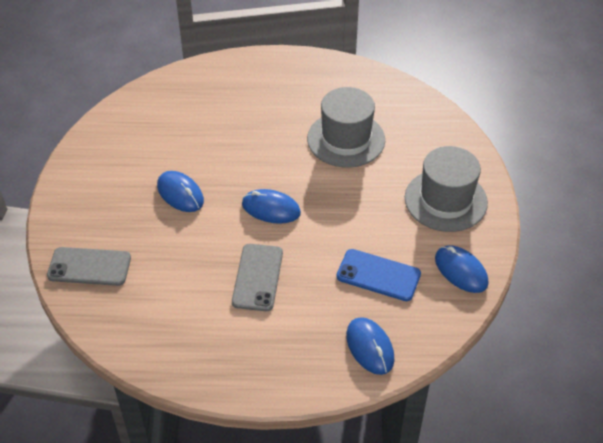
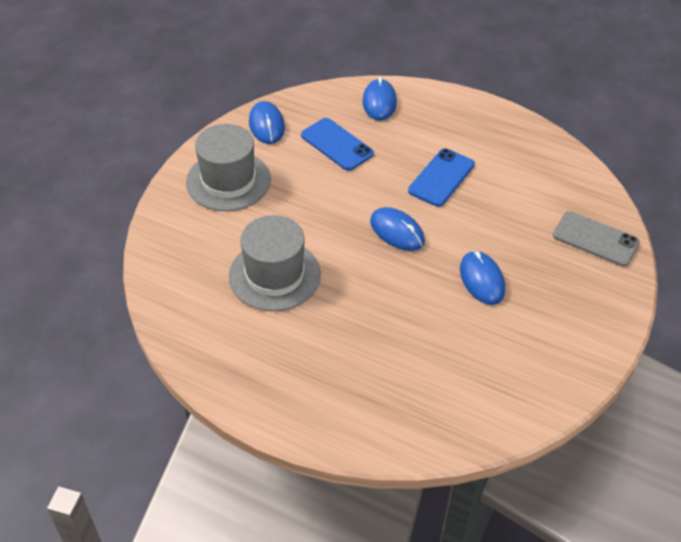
camera: 155 degrees left, 0 degrees up
(257, 277) = (441, 178): grey phone -> blue phone

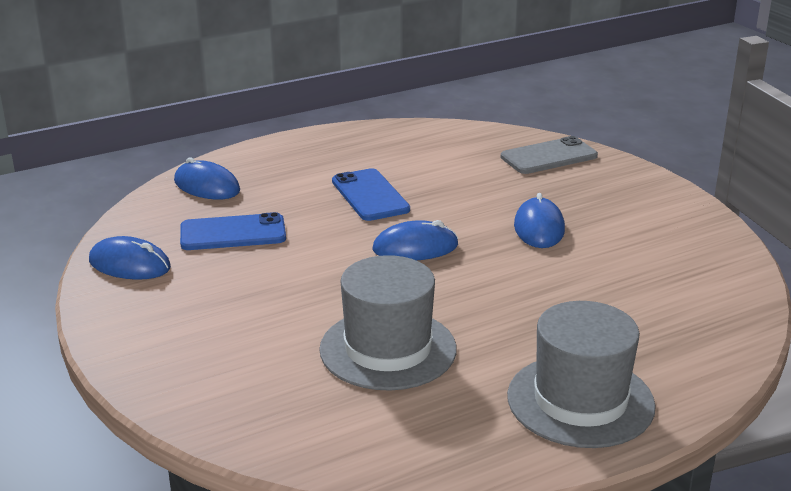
camera: 55 degrees left, 20 degrees down
(228, 181) = (184, 325): grey hat -> grey hat (580, 401)
(482, 279) = (539, 228): blue mouse -> blue mouse turned 75 degrees clockwise

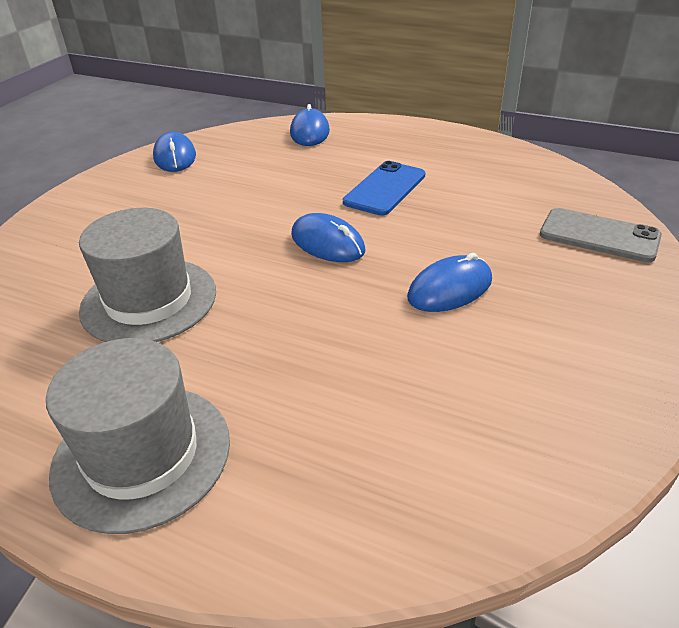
camera: 55 degrees right, 10 degrees up
(233, 233) = (256, 168): blue phone -> none

